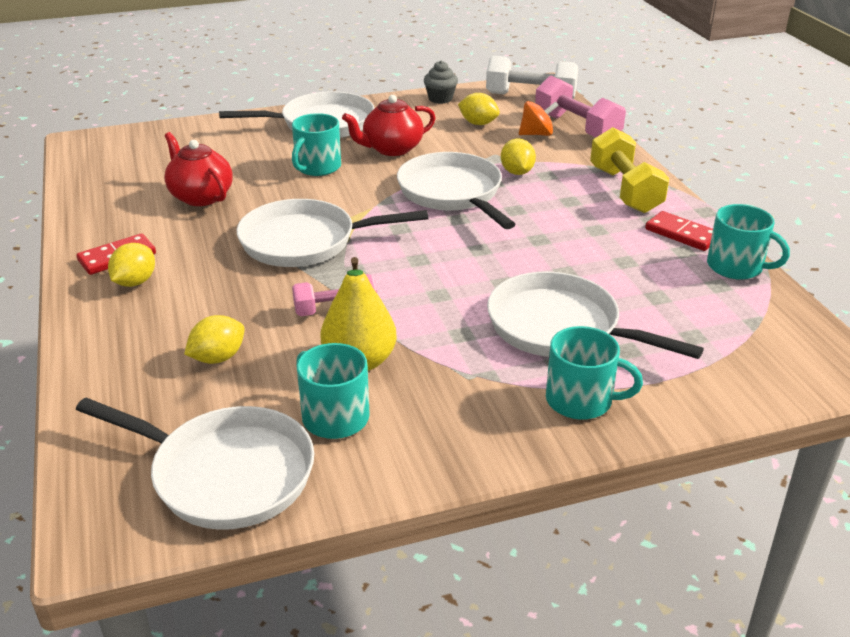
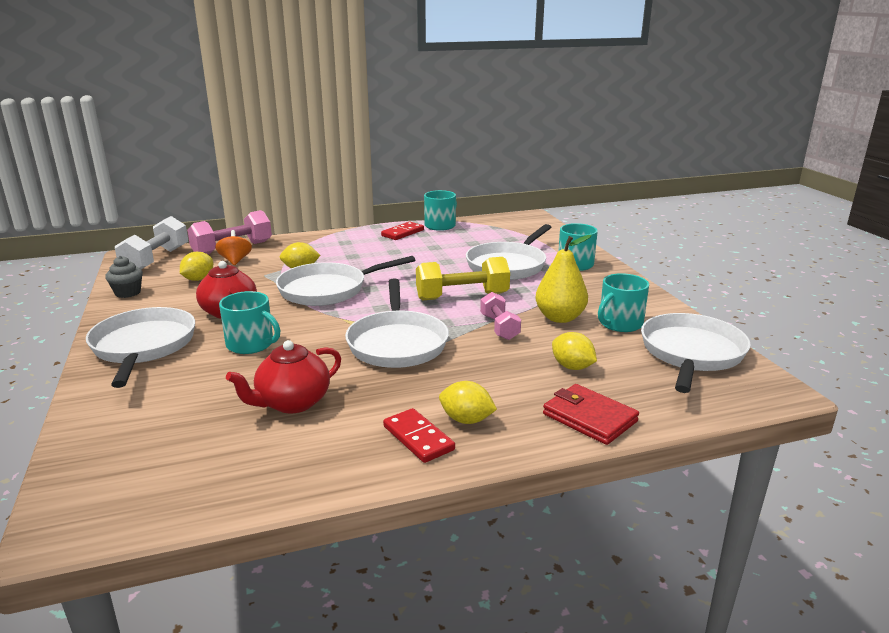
camera: 90 degrees left, 10 degrees down
(105, 358) = (589, 418): none -> red wallet
(625, 190) = (341, 241): yellow dumbbell -> yellow dumbbell (462, 296)

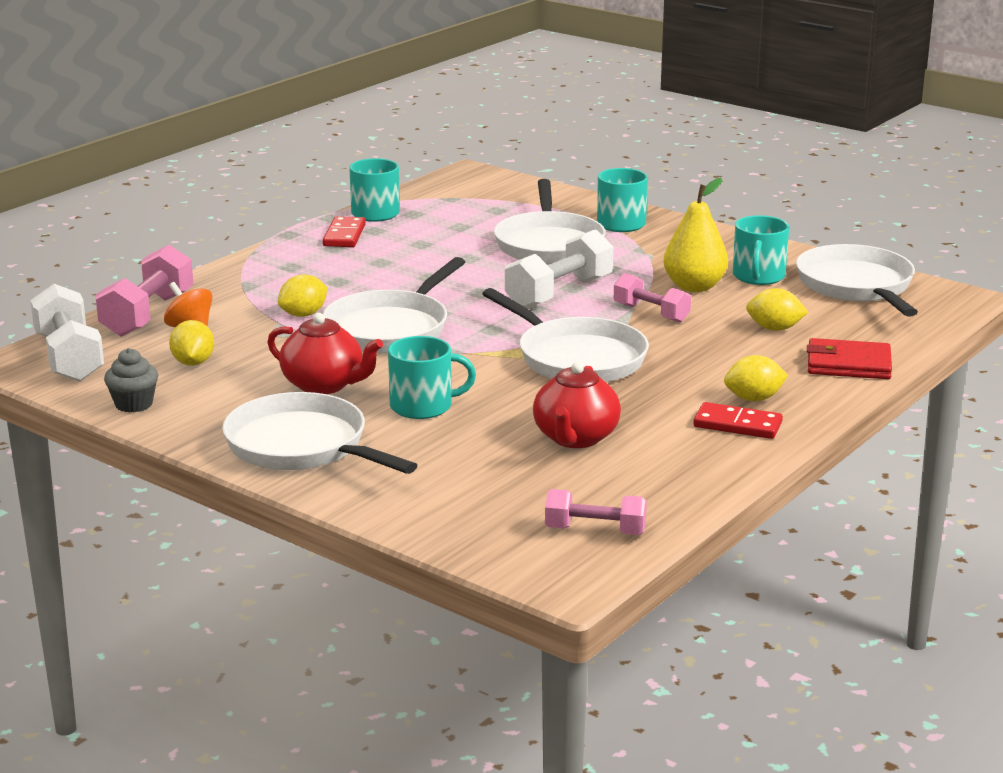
camera: 35 degrees left, 0 degrees up
(164, 489) = (595, 531): none -> pink dumbbell
(462, 296) = (559, 293): yellow dumbbell -> white dumbbell

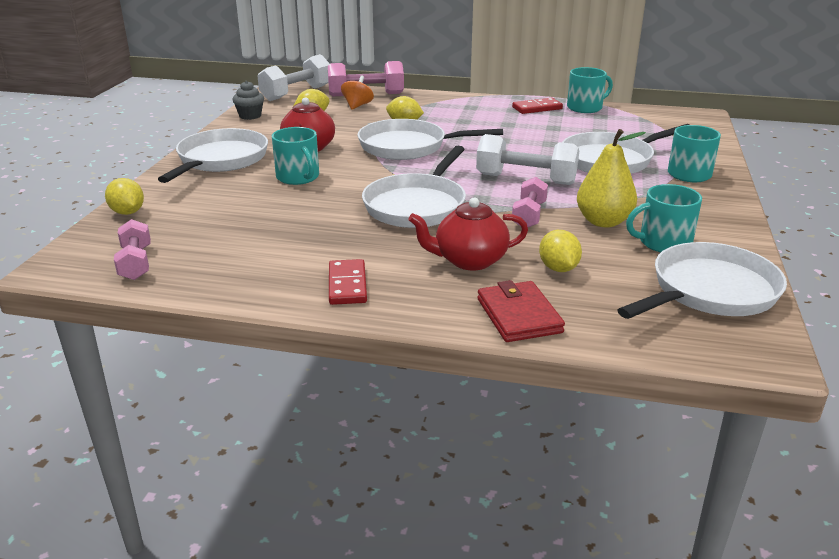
camera: 65 degrees right, 5 degrees up
(575, 438) = (281, 230): red teapot -> red teapot (469, 260)
(754, 399) = (403, 283): yellow lemon -> yellow lemon (127, 212)

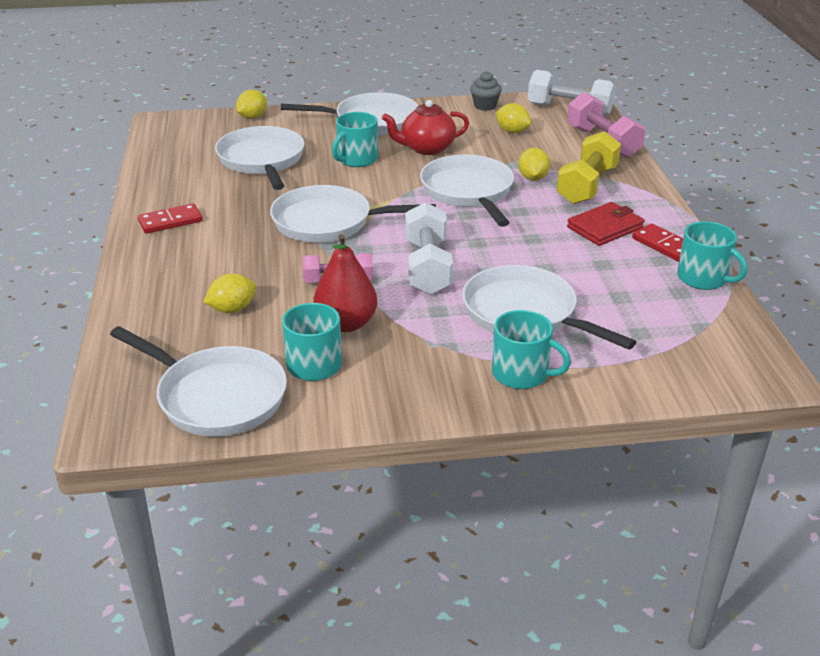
camera: 70 degrees right, 5 degrees up
(136, 263) = (176, 142): pink dumbbell -> none
(249, 220) = (262, 161): none -> white pan
(357, 106) = (563, 145): orange spinning top -> none
(432, 111) = (587, 185): none -> yellow dumbbell
(469, 260) = (230, 264): red teapot -> none
(519, 316) = (143, 300): red wallet -> red wallet (605, 227)
(603, 221) = (346, 324): yellow pear -> red pear

